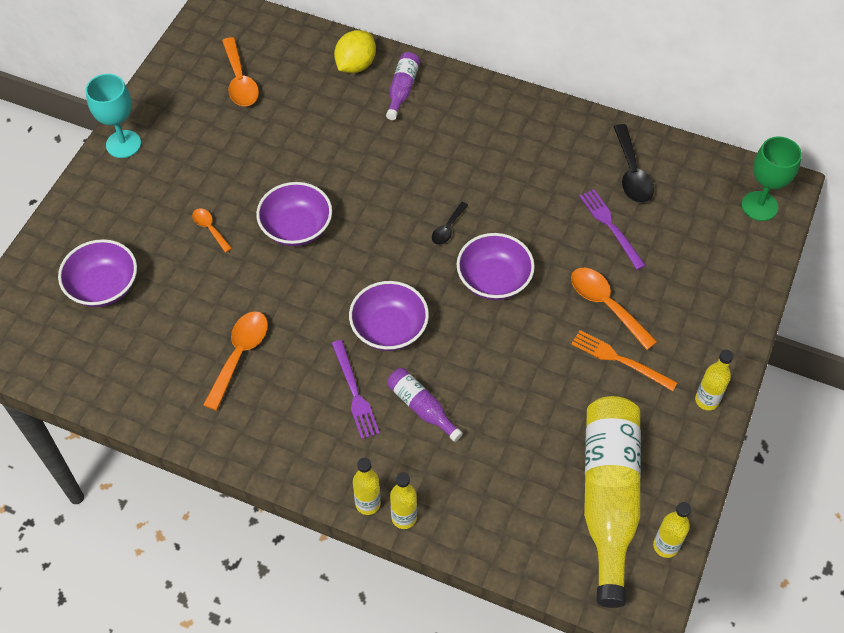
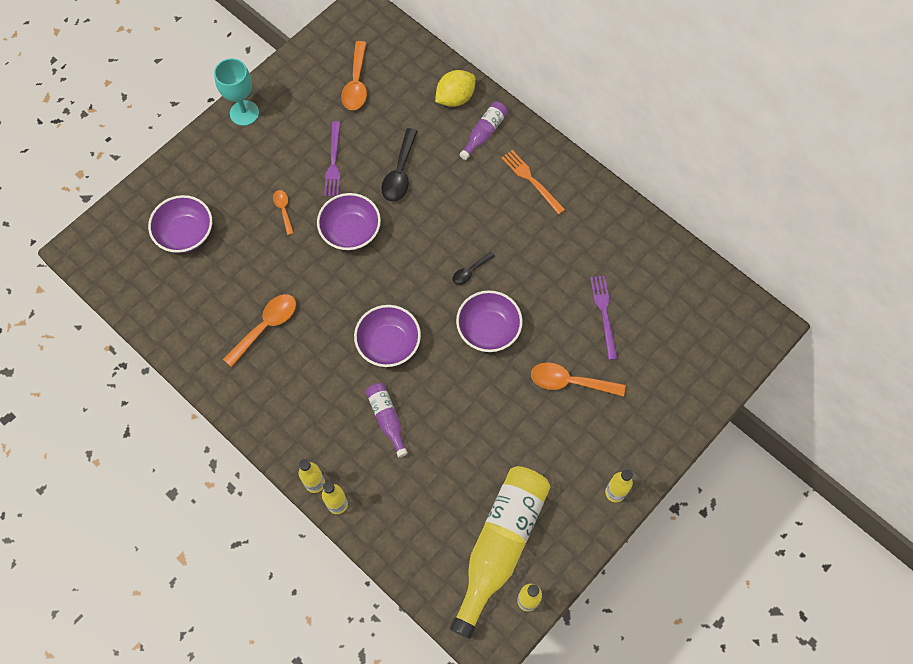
camera: 20 degrees right, 10 degrees up
(354, 392) = (341, 388): purple fork -> purple fork (333, 162)
(606, 305) = (569, 382): orange spoon -> orange spoon turned 60 degrees counterclockwise
(620, 360) = (560, 433): orange fork -> orange fork (531, 180)
(632, 173) = (643, 271): black spoon -> black spoon (400, 173)
(759, 206) = (738, 337): green goblet -> none

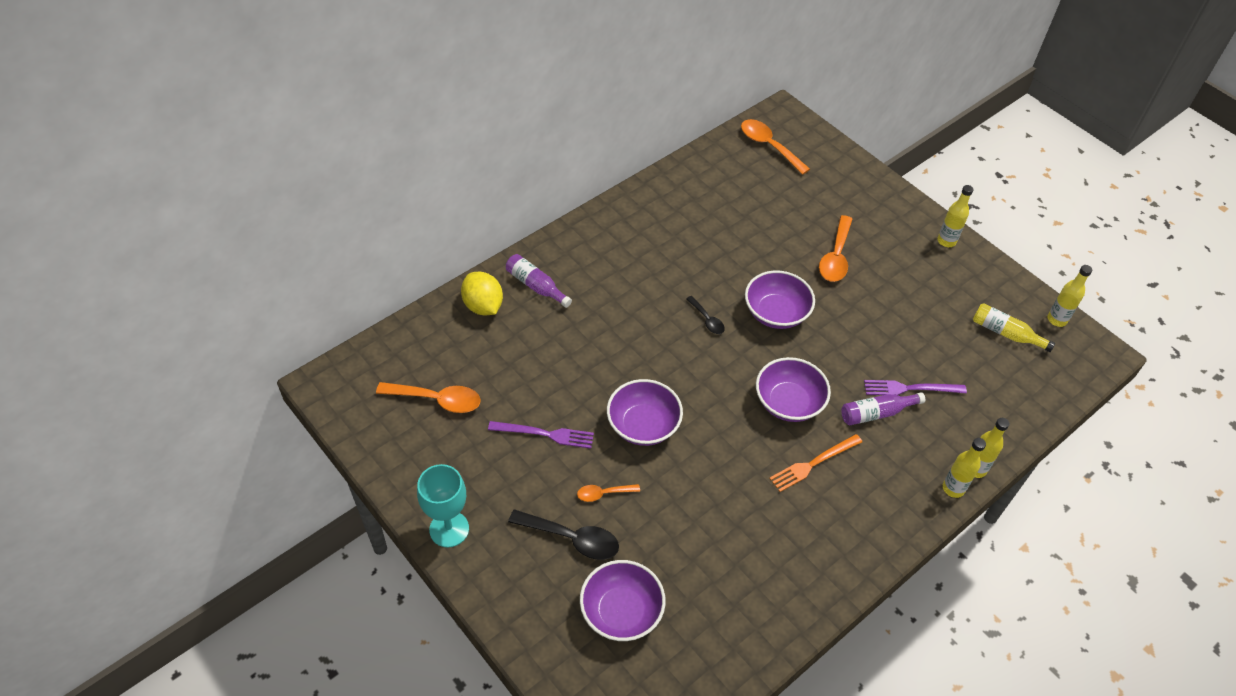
camera: 85 degrees left, 15 degrees down
(266, 326) = (761, 524): orange spoon -> orange spoon (769, 146)
(400, 173) = (573, 369): black spoon -> black spoon (572, 538)
(500, 545) = (1006, 333): yellow bottle -> yellow bottle, size x0.47
(531, 180) = (603, 254): orange fork -> orange fork (813, 463)
(604, 314) = (764, 220): purple fork -> purple fork (910, 388)

